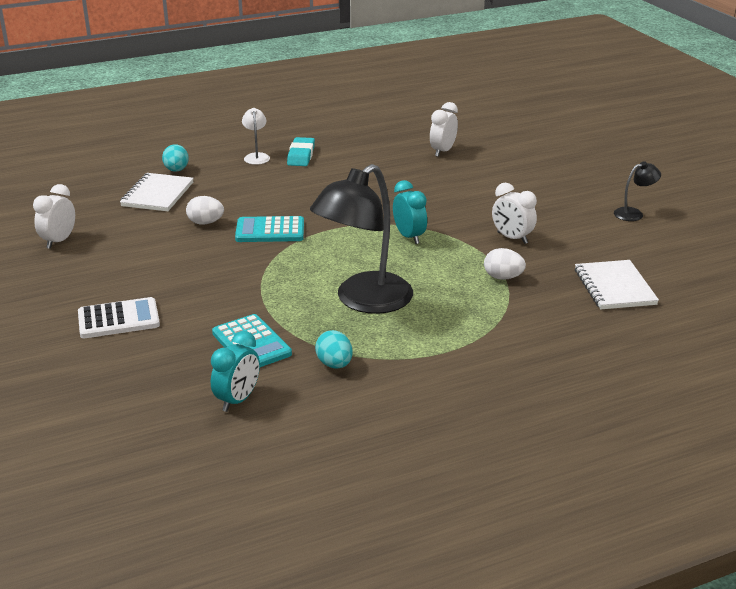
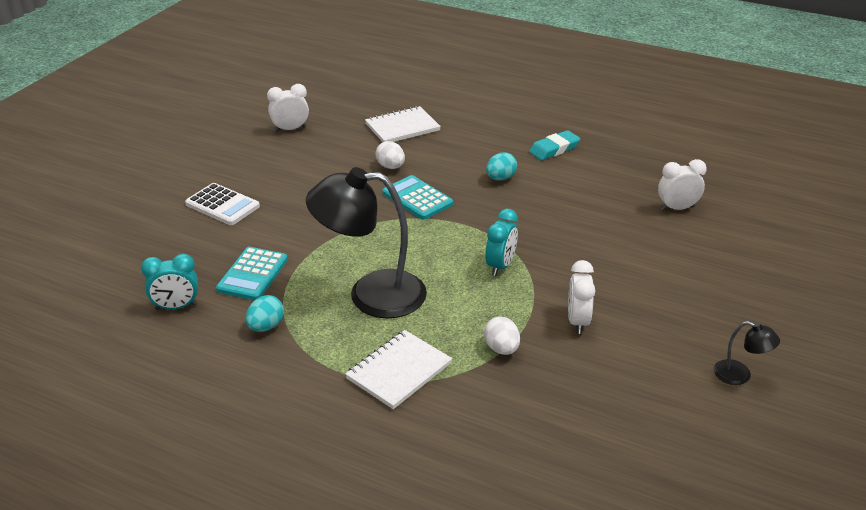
camera: 50 degrees right, 5 degrees up
(176, 170) = (448, 114): turquoise egg -> turquoise egg (500, 178)
(256, 156) = (520, 132): white lamp -> none
(614, 287) = (574, 426): white notebook -> white notebook (399, 371)

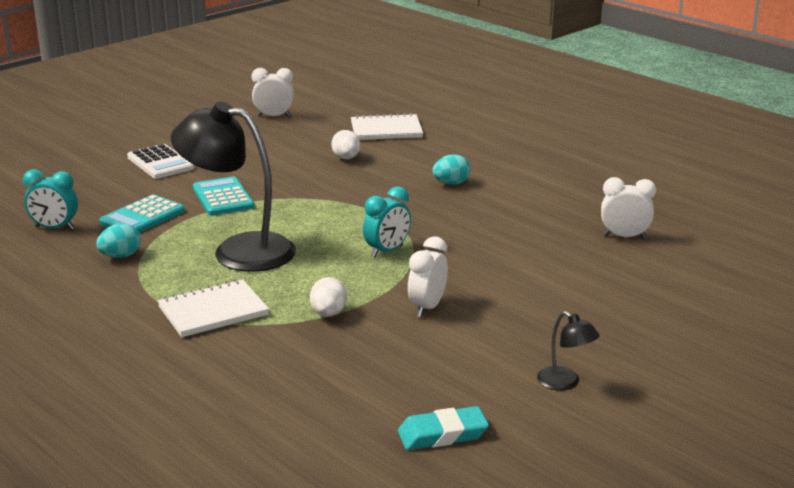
camera: 20 degrees right, 10 degrees down
(417, 198) = (350, 186): turquoise calculator -> turquoise calculator (223, 198)
(554, 149) = (531, 169): turquoise eraser -> turquoise eraser (442, 434)

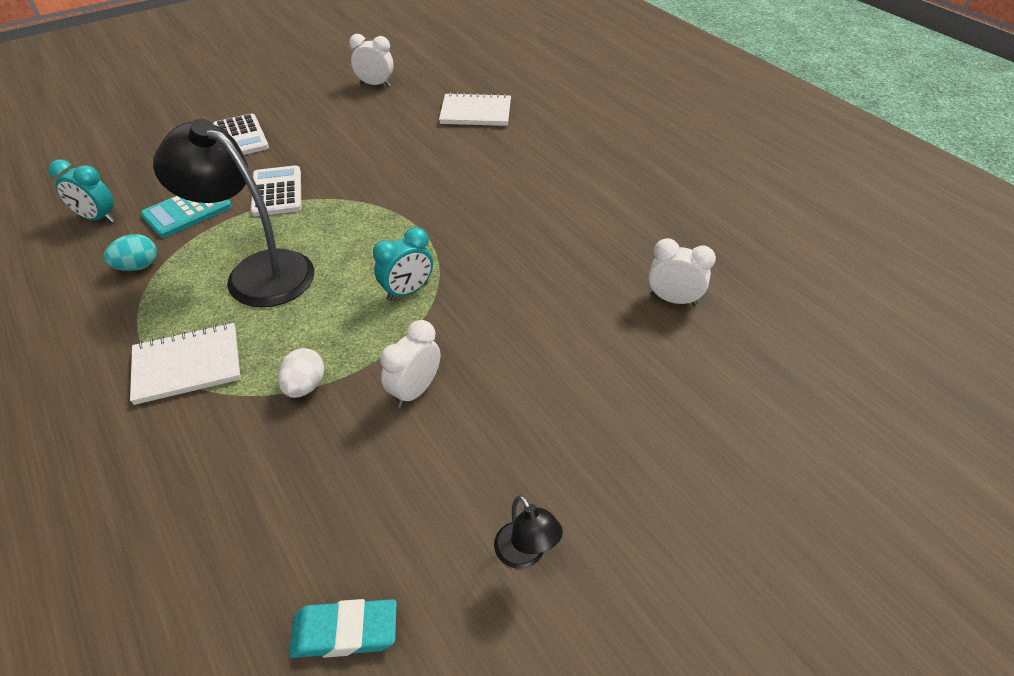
camera: 10 degrees right, 20 degrees up
(223, 198) = (277, 192): turquoise calculator -> white calculator
(346, 158) = (421, 148): white egg -> none
(451, 183) = (512, 195): turquoise egg -> none

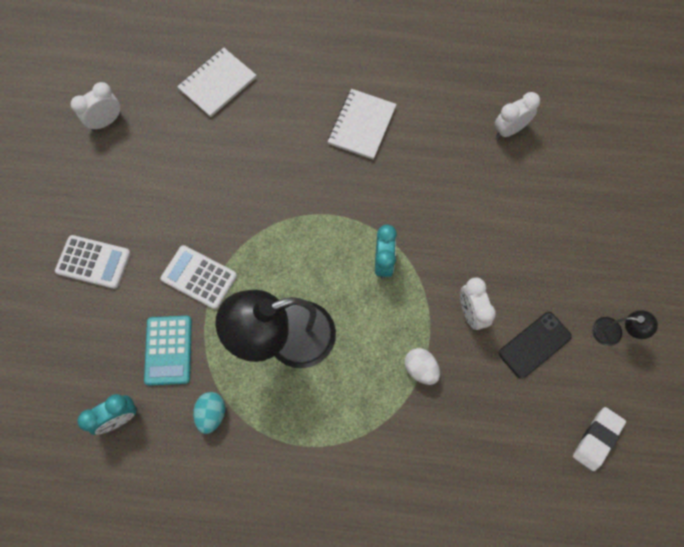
camera: 50 degrees left, 25 degrees up
(187, 365) = (347, 426): white notebook -> white notebook (362, 125)
(345, 632) = (597, 439): turquoise eraser -> white eraser
(427, 475) = (534, 345): none -> black phone

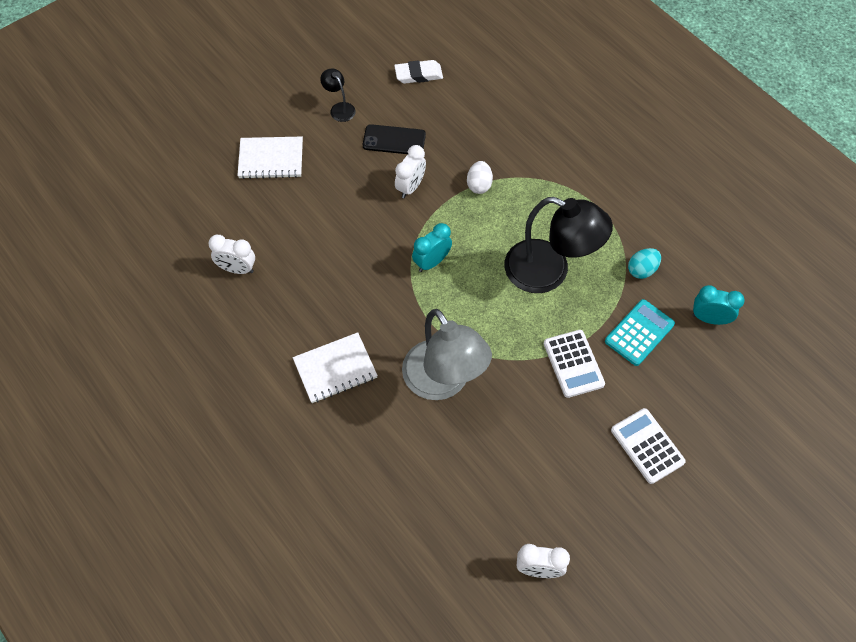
camera: 135 degrees left, 10 degrees down
(217, 83) = (409, 516): white notebook -> white notebook (271, 159)
(280, 181) = (443, 382): none -> grey lamp

